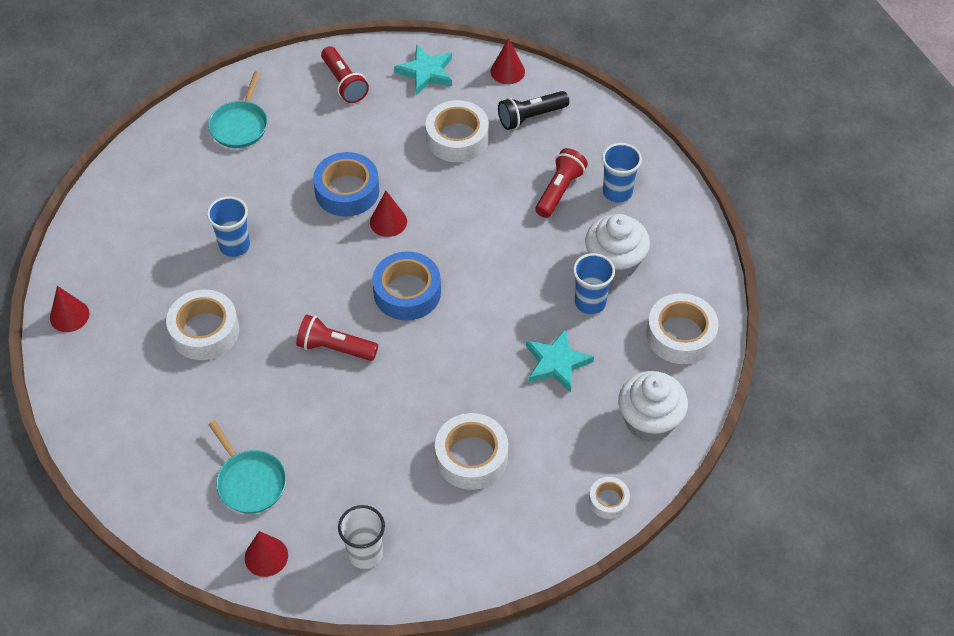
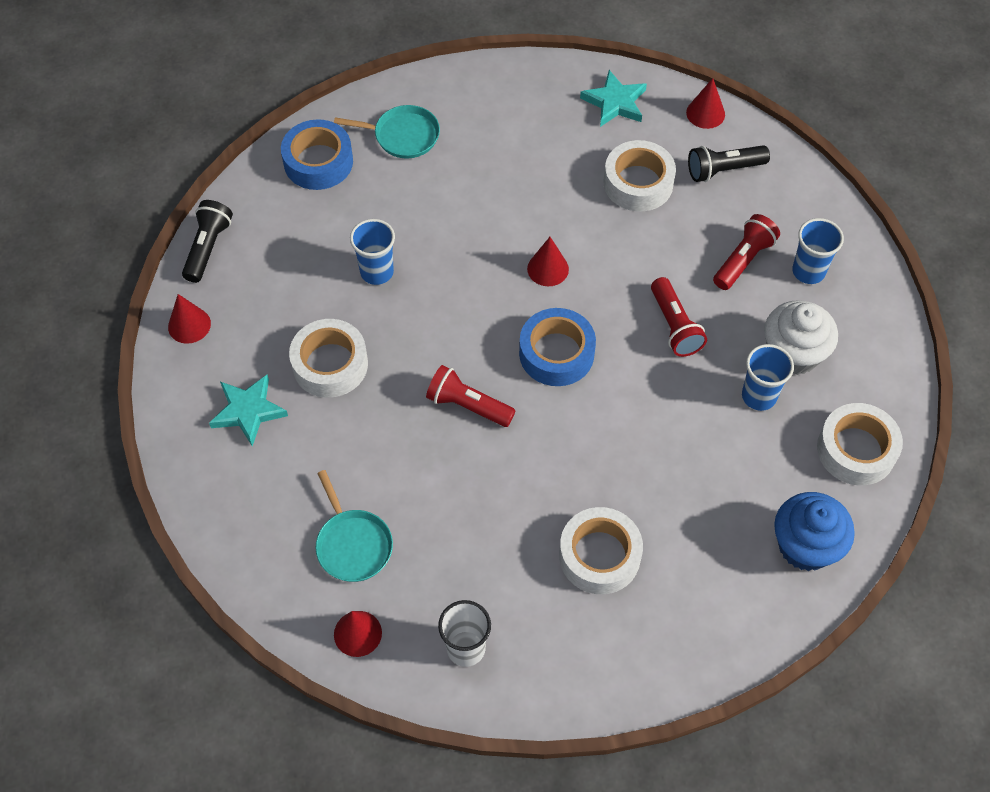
camera: 10 degrees right, 5 degrees up
(76, 246) = (208, 248): none -> black flashlight
(240, 125) = (403, 136): turquoise pan -> turquoise pan turned 105 degrees counterclockwise
(344, 83) = (523, 102): red flashlight -> red flashlight (674, 326)
(347, 191) = (508, 227): blue tape -> blue tape (318, 162)
(556, 363) = (710, 461): turquoise star -> turquoise star (248, 411)
(608, 500) = (746, 632): white tape -> none
(649, 421) = (805, 546): white cupcake -> blue cupcake

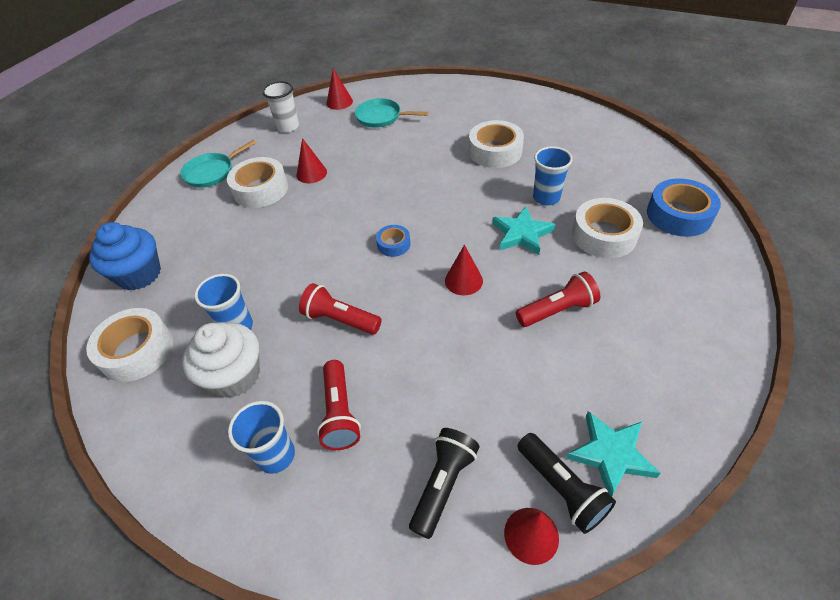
camera: 135 degrees right, 10 degrees down
(189, 325) = (577, 116): red cone -> red cone (311, 173)
(208, 248) = (633, 141): black flashlight -> black flashlight (561, 488)
(248, 411) = (496, 115): turquoise star -> turquoise star (521, 234)
(403, 136) = (675, 272): turquoise pan -> turquoise pan (212, 172)
(468, 405) = (406, 188): red flashlight -> red flashlight (557, 310)
(556, 353) = (393, 244): blue tape -> blue tape, size x0.54
(638, 183) = (491, 397): white tape -> white tape (604, 235)

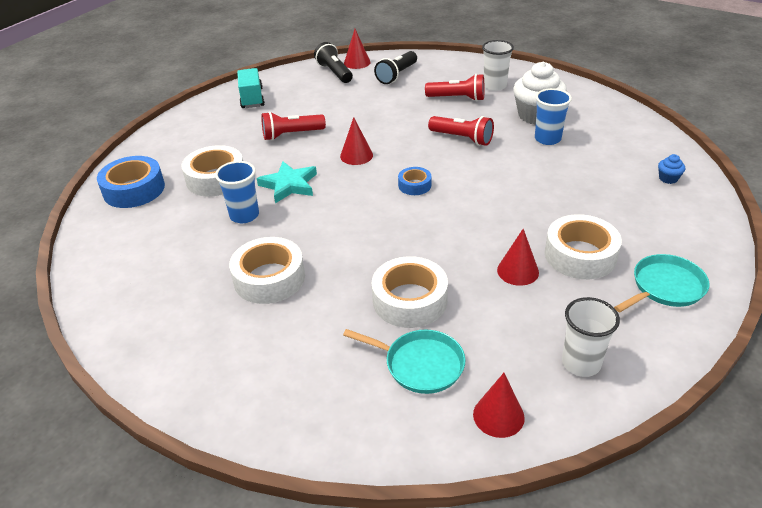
camera: 175 degrees left, 10 degrees down
(137, 350) = (624, 130): white tape -> white tape (410, 300)
(139, 274) = (668, 178): blue cupcake -> blue cupcake, size x0.43
(276, 455) = (495, 86): blue cup -> white cup
(340, 413) = (457, 98): red flashlight -> red flashlight turned 105 degrees clockwise
(610, 454) = (301, 80): turquoise star -> none
(664, 391) = (252, 98): none -> turquoise truck

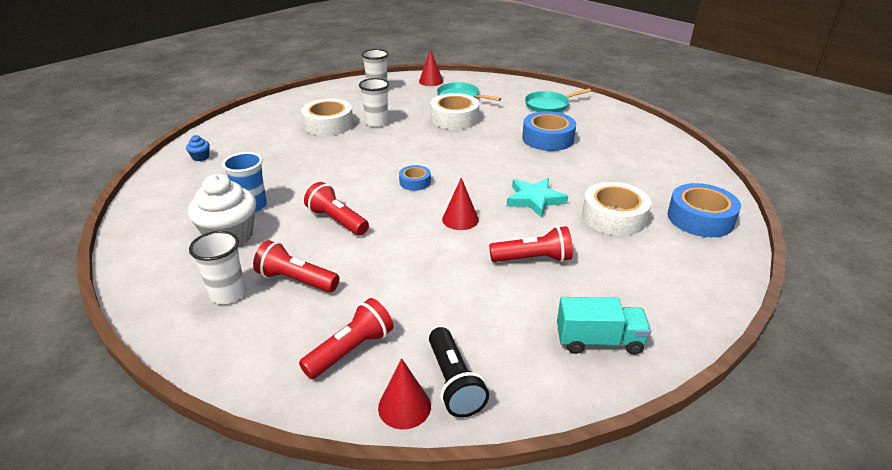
camera: 170 degrees left, 5 degrees down
(244, 215) = (575, 179): blue cup -> none
(252, 98) = (599, 341): turquoise truck -> turquoise truck turned 90 degrees counterclockwise
(269, 278) = (548, 138): white tape -> blue tape
(397, 75) = (350, 350): black flashlight -> red flashlight
(517, 271) = (376, 122): red cone -> white cup
(665, 287) = (297, 106): turquoise pan -> turquoise pan (549, 105)

